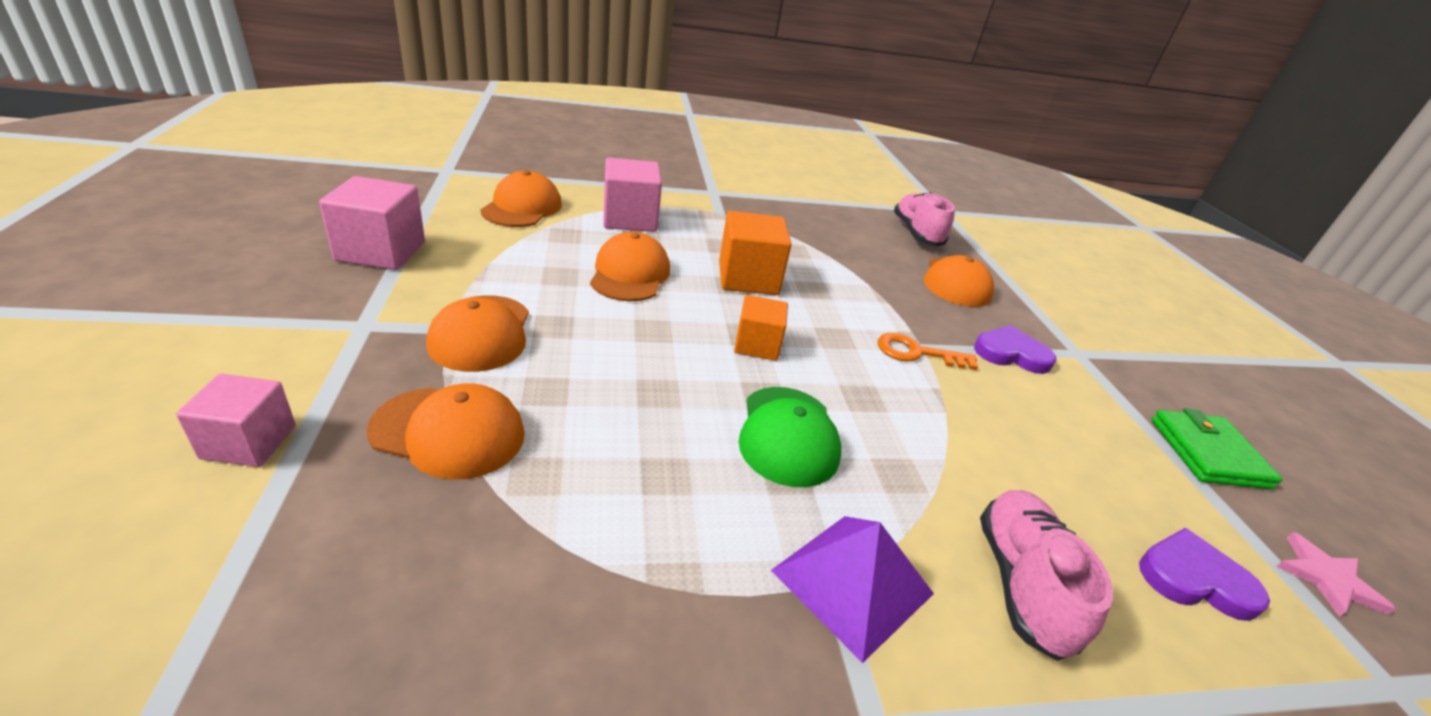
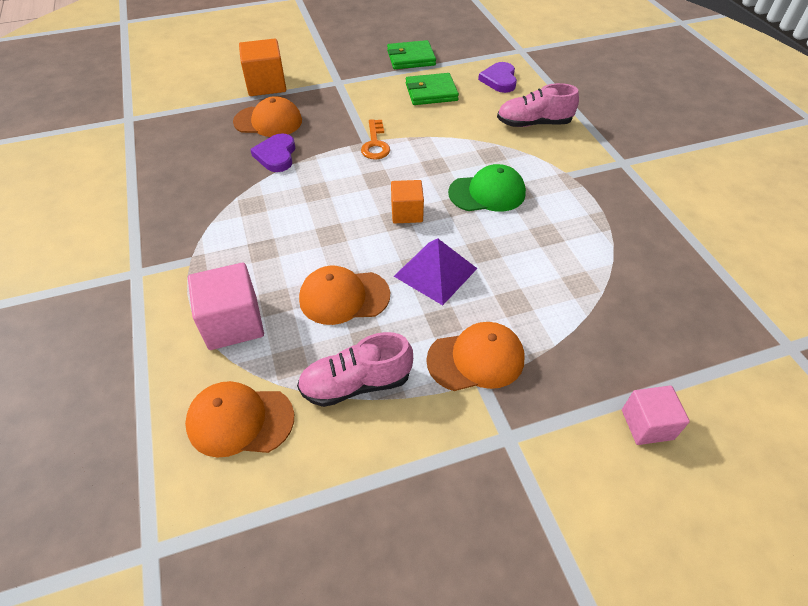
camera: 95 degrees left, 15 degrees up
(381, 251) = (393, 495): pink cube -> none
(449, 432) = (577, 333): orange cap -> none
(748, 278) = (315, 227): orange cube -> orange cube (266, 85)
(853, 582) = (566, 168): purple pyramid -> purple pyramid (435, 272)
(916, 233) = (186, 136): pink shoe -> pink shoe (356, 383)
(1011, 353) = (354, 107): purple heart -> purple heart (276, 155)
(1090, 449) = (431, 92): none -> green wallet
(1327, 578) = (476, 49): pink star -> none

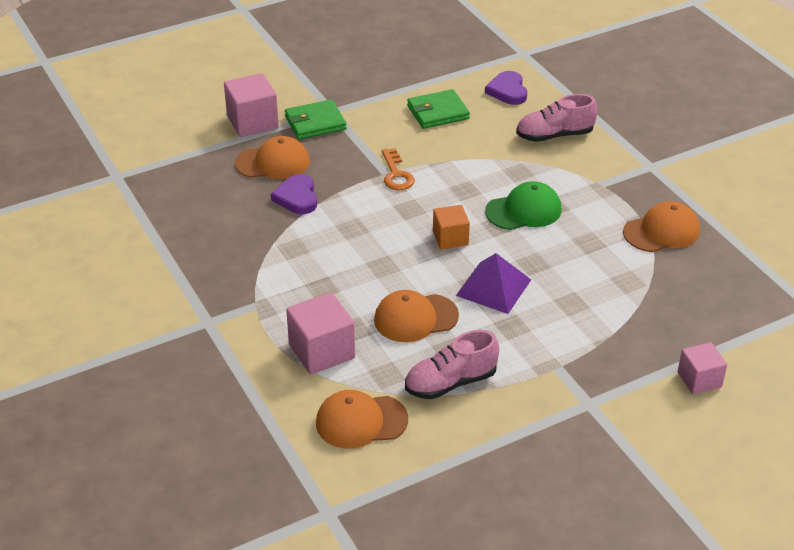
camera: 10 degrees left, 10 degrees down
(266, 85) = (252, 122): orange cube -> pink cube
(411, 58) = (403, 75): green wallet -> green wallet (315, 123)
(476, 359) = (548, 352): orange cap -> orange cap (661, 231)

